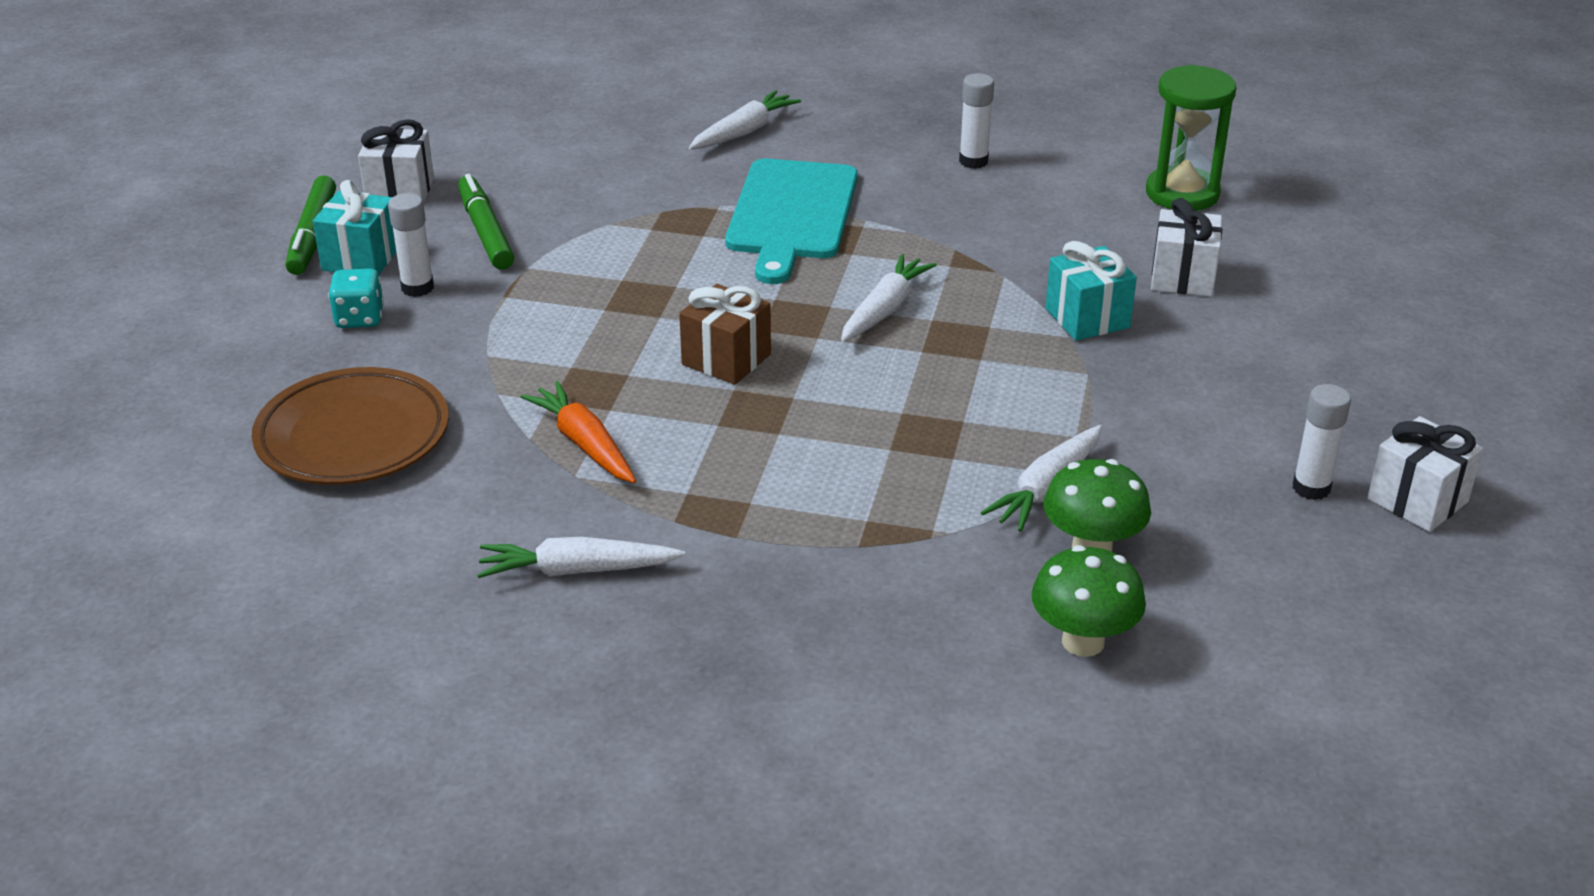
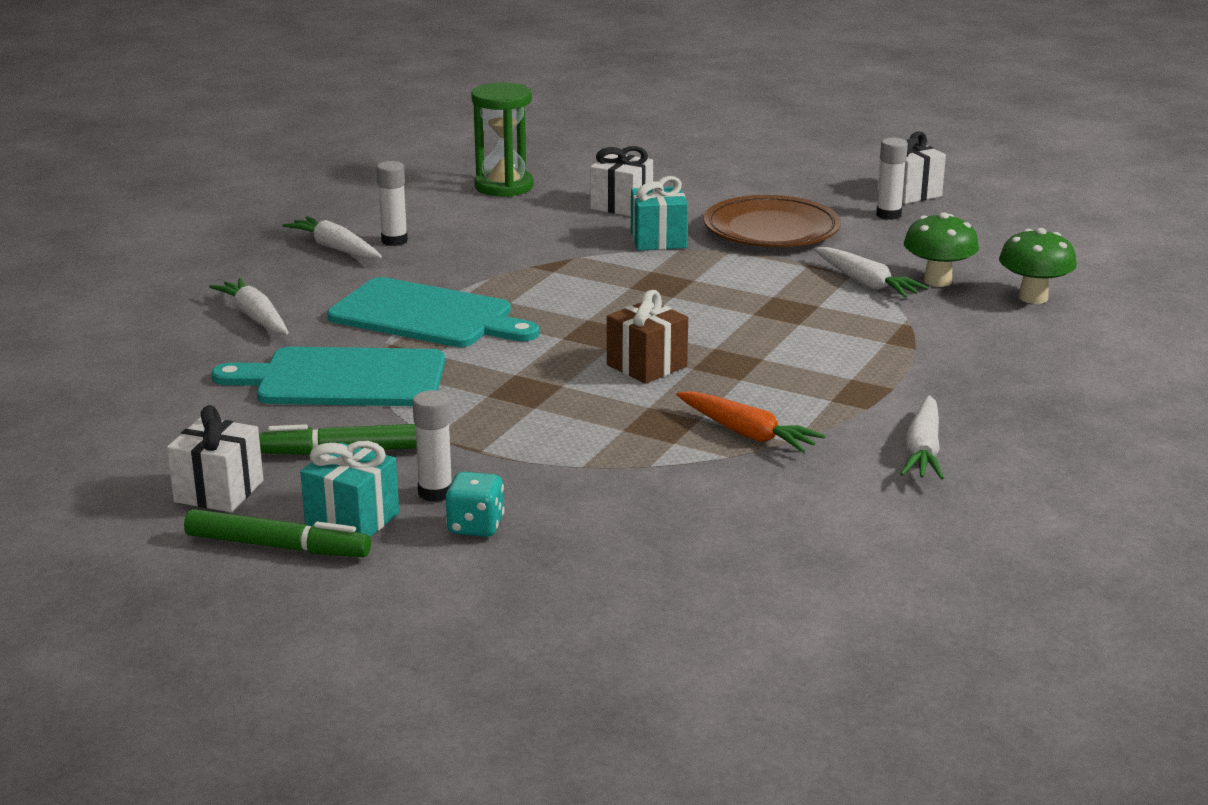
camera: 75 degrees left, 10 degrees down
(353, 436) = (690, 539): brown plate -> brown plate (771, 230)
(584, 444) = (747, 433): orange carrot -> orange carrot turned 120 degrees counterclockwise
(629, 200) = (343, 379): none -> turquoise cutting board
(884, 309) = (605, 301): white carrot -> white carrot (335, 248)

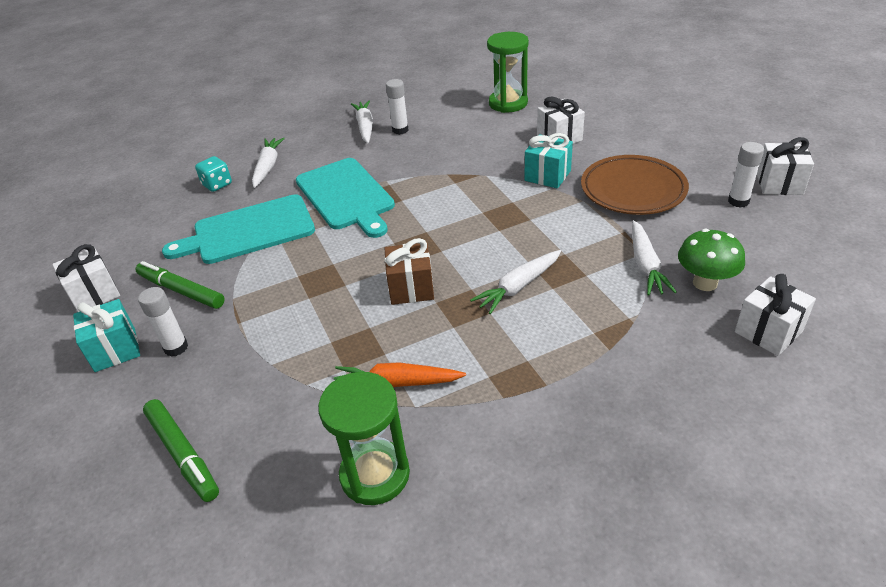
camera: 40 degrees right, 15 degrees up
(277, 547) = (62, 353): green marker -> green marker (183, 454)
(343, 379) = (248, 231): turquoise cutting board -> turquoise cutting board turned 60 degrees counterclockwise
(475, 526) = (158, 389): turquoise dice -> turquoise dice (217, 185)
(747, 433) = (396, 383): orange carrot -> orange carrot turned 105 degrees clockwise
(825, 493) = (375, 474): none -> green hourglass
(923, 451) = (492, 466): white carrot -> white carrot (518, 287)
(1033, 297) = (768, 332): green mushroom -> white gift

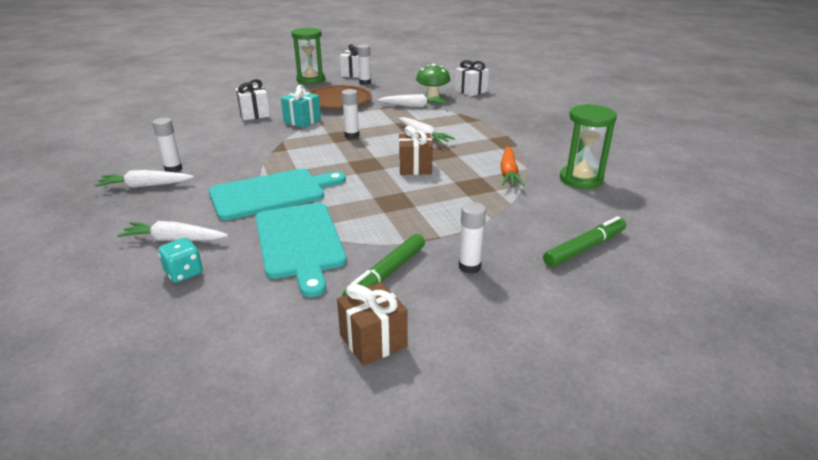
camera: 90 degrees left, 10 degrees down
(94, 294) = (373, 341): white gift -> brown gift
(115, 350) = (470, 305): turquoise gift -> none
(507, 222) = (351, 135): none -> white glue stick
(508, 103) = (178, 126): green hourglass -> green hourglass (311, 80)

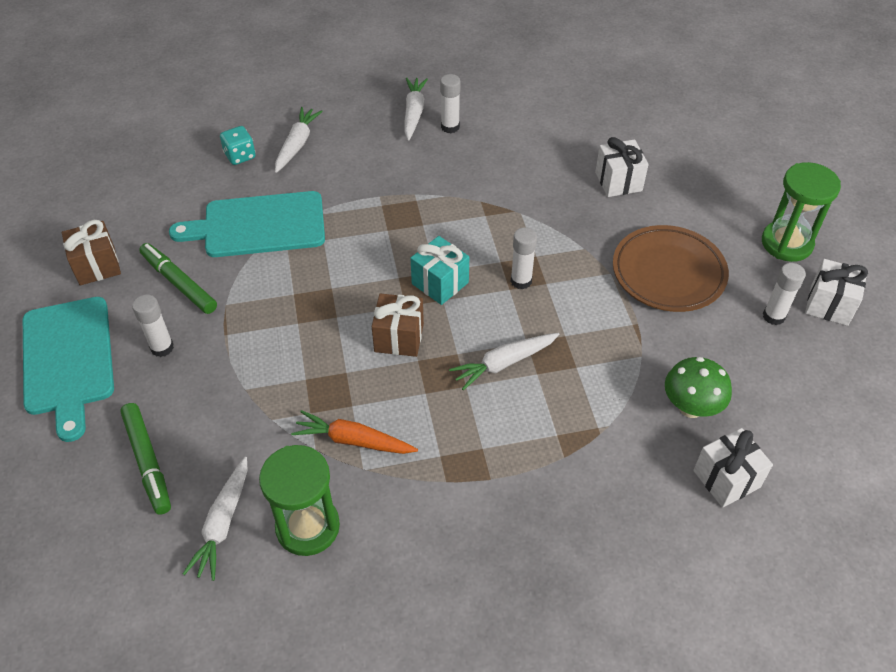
camera: 100 degrees right, 20 degrees up
(272, 193) = (367, 204): turquoise cutting board -> turquoise cutting board (68, 360)
(302, 121) = (586, 230): turquoise gift -> turquoise gift (440, 283)
(413, 106) = (640, 371): white carrot -> white carrot (223, 524)

